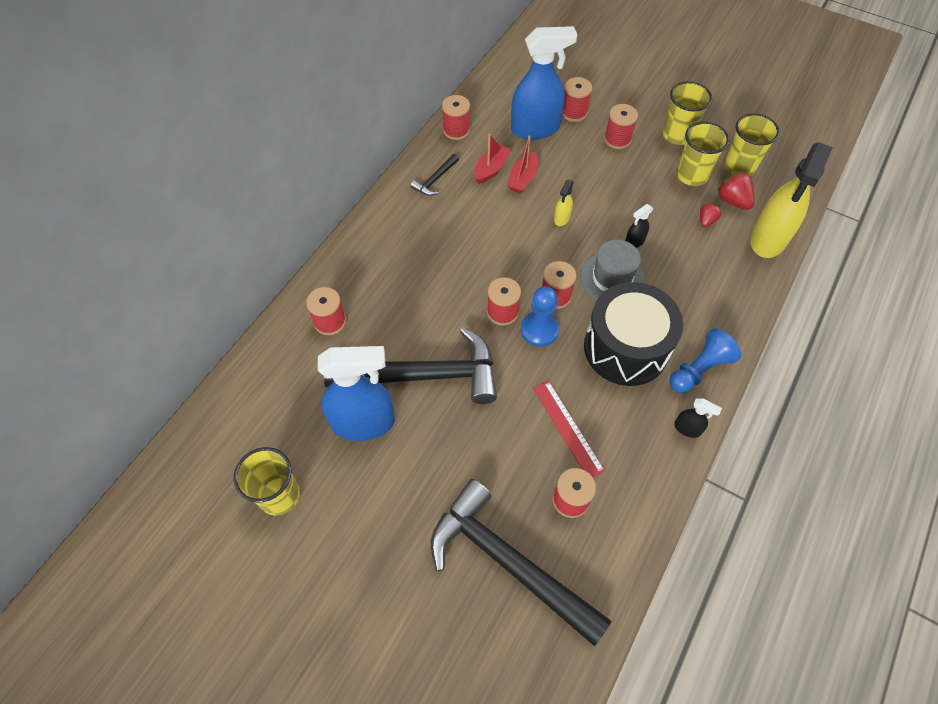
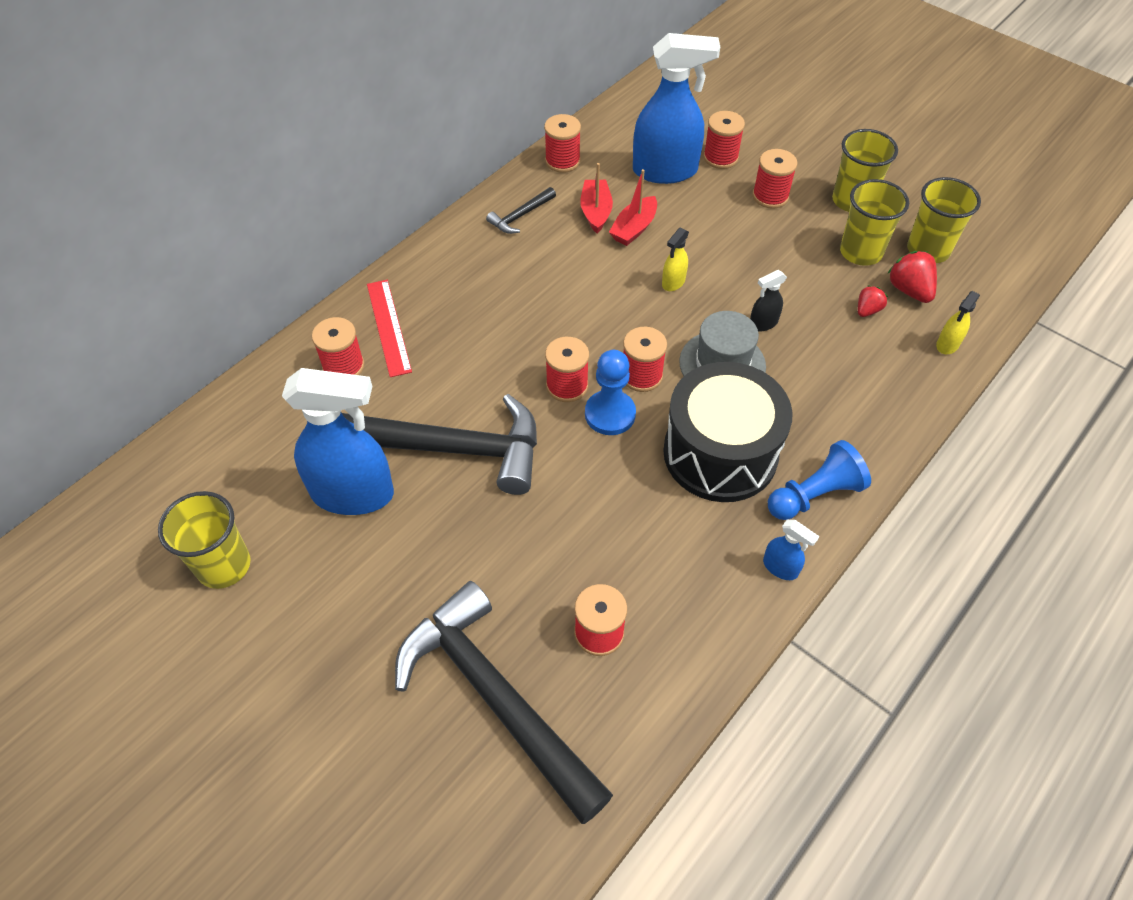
camera: 10 degrees right, 5 degrees down
(491, 169) = (596, 212): red boat -> red boat turned 45 degrees counterclockwise
(567, 428) = (617, 542): red ruler -> red ruler (388, 327)
(687, 429) = (780, 568): black spray bottle -> blue spray bottle
(768, 239) = (947, 344): yellow spray bottle -> yellow spray bottle, size x0.43

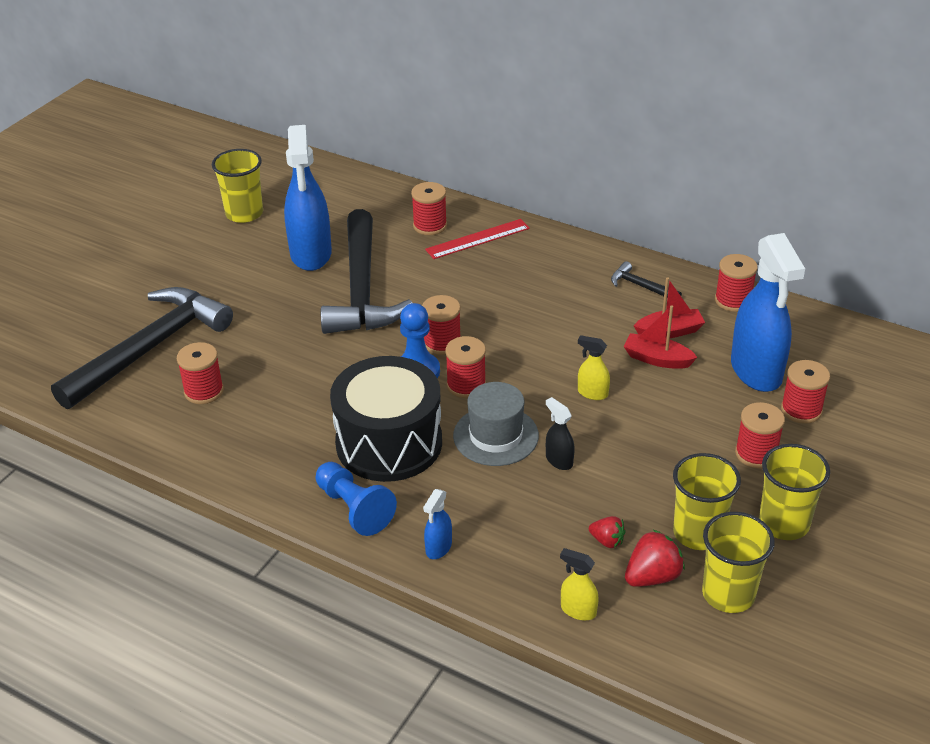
camera: 80 degrees right, 15 degrees down
(780, 568) = (273, 490): blue spray bottle -> blue spray bottle (438, 548)

